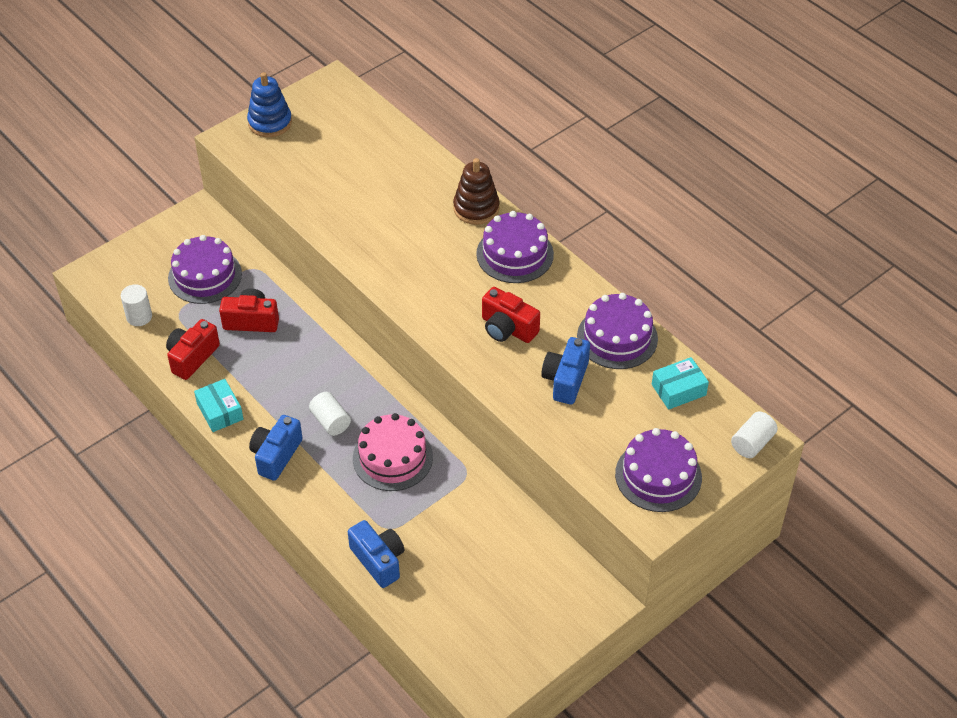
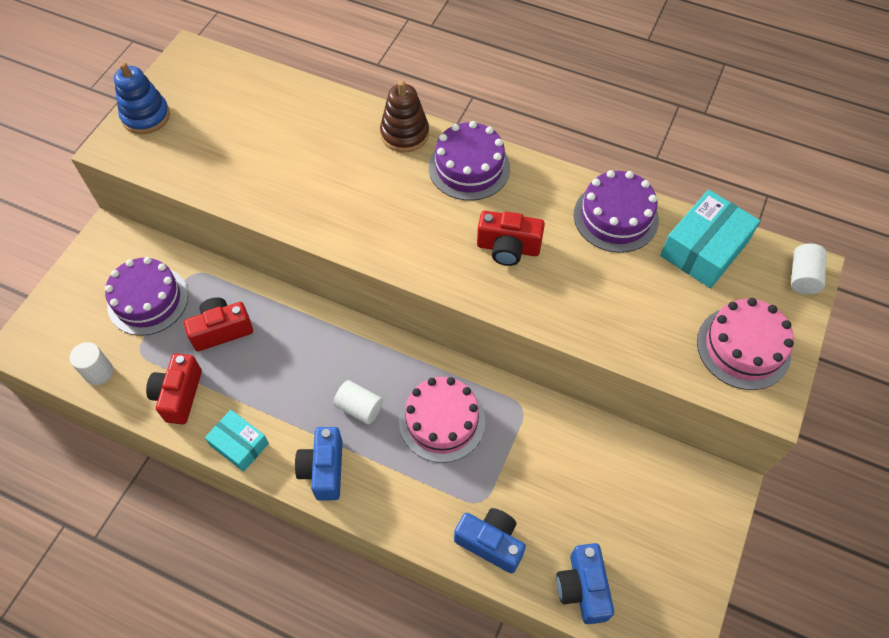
camera: 25 degrees left, 10 degrees up
(565, 380) = (595, 281): blue camera -> blue camera (582, 588)
(658, 476) = (743, 347): purple cake -> pink cake
(678, 390) = (704, 249): turquoise box -> turquoise box, size x1.60

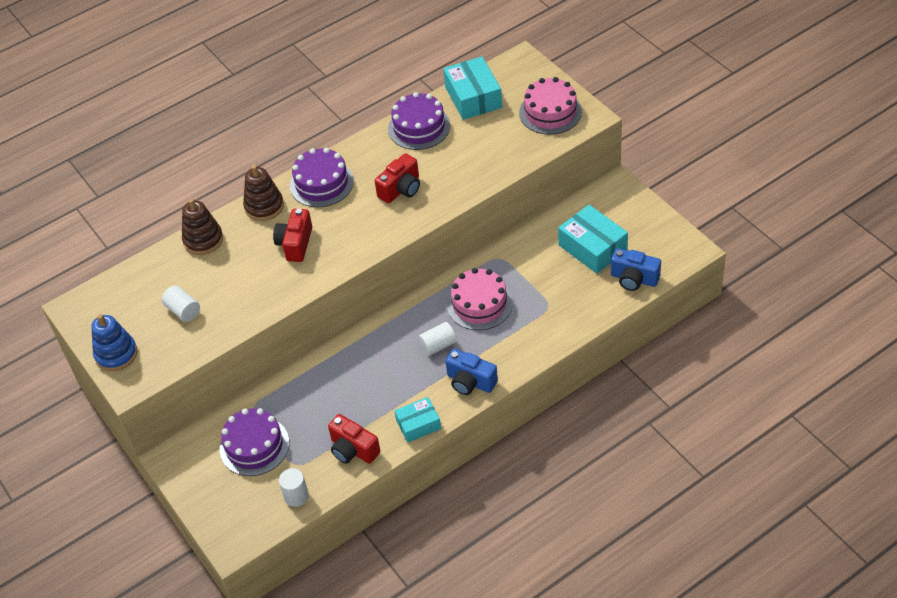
camera: 55 degrees left, 10 degrees down
(221, 330) = (317, 406): red camera -> red camera (295, 244)
(329, 107) = (203, 240): none -> brown stacking toy
(490, 543) = (578, 312): blue camera -> none
(603, 509) = (592, 247): none -> turquoise box
(803, 277) = (524, 64): white cylinder -> white cylinder (183, 311)

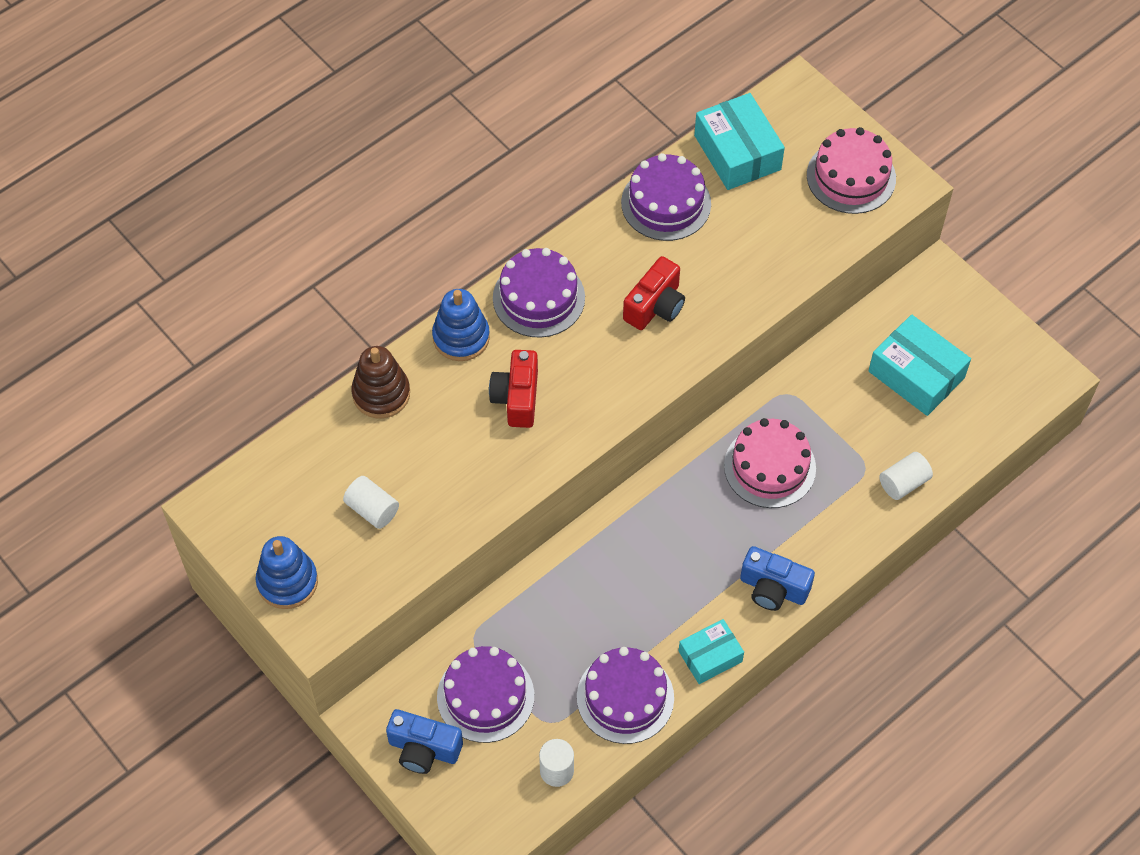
camera: 10 degrees left, 10 degrees up
(264, 206) = (461, 337): brown stacking toy -> blue stacking toy
(353, 449) = (625, 697): red camera -> purple cake
(438, 345) = (721, 533): white cylinder -> white cylinder (903, 483)
(634, 279) = (979, 423): blue camera -> blue camera (424, 749)

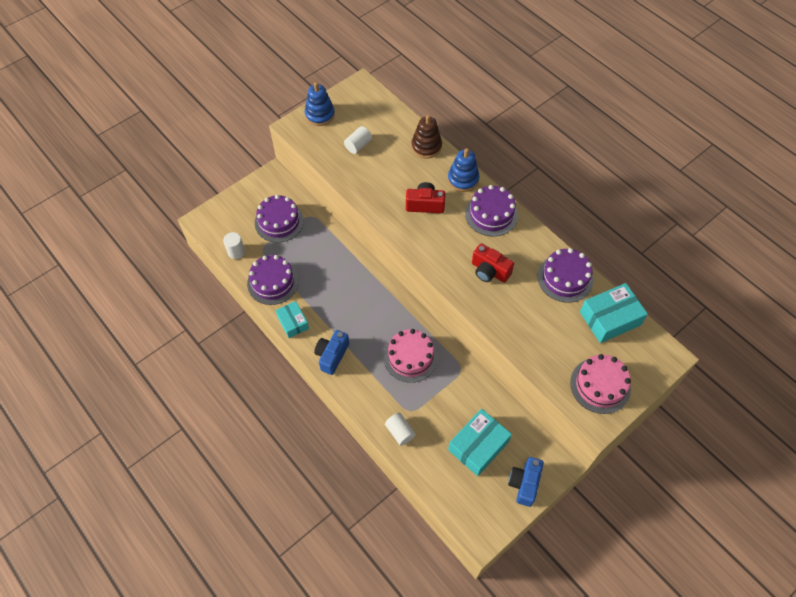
camera: 90 degrees right, 0 degrees up
(424, 749) = (254, 197): blue camera -> blue camera (524, 484)

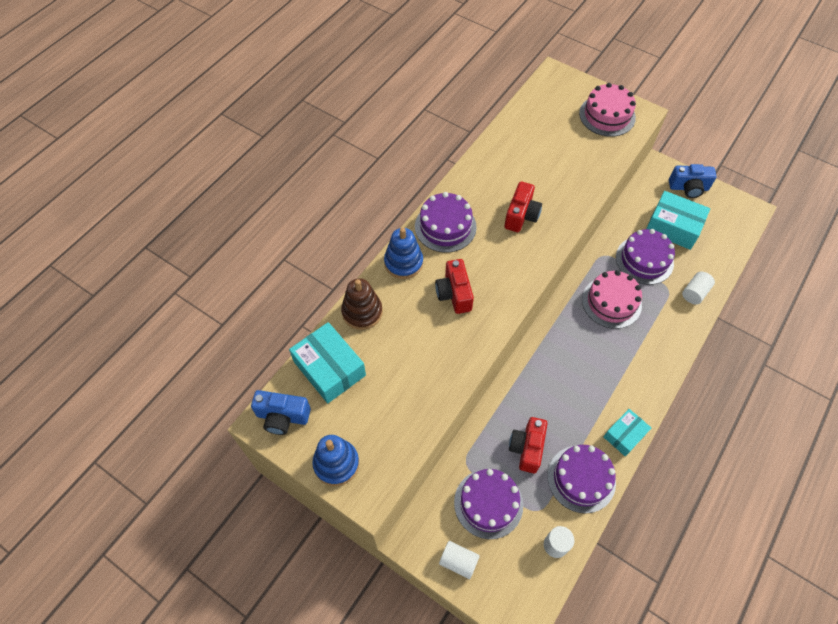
camera: 105 degrees left, 0 degrees up
(307, 255) = (527, 448): none -> red camera
(332, 355) = (645, 379): blue camera -> blue camera (282, 417)
(358, 145) = (381, 394): white cylinder -> white cylinder (458, 561)
(565, 278) = (503, 153): purple cake -> purple cake (644, 260)
(610, 318) = (534, 115): turquoise box -> turquoise box (329, 368)

